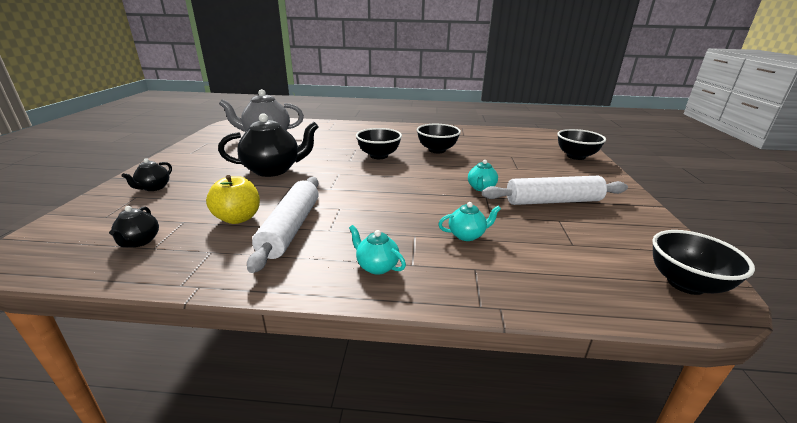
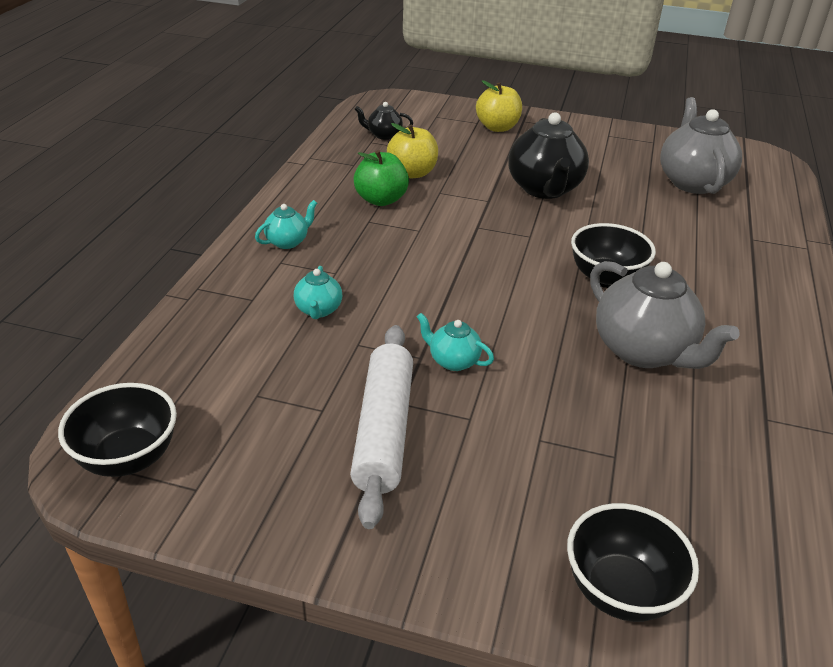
camera: 100 degrees right, 10 degrees up
(154, 188) = (497, 127): black teapot -> yellow apple
(290, 228) = (381, 200): white rolling pin -> green apple
(437, 150) = (644, 351): black bowl -> grey teapot

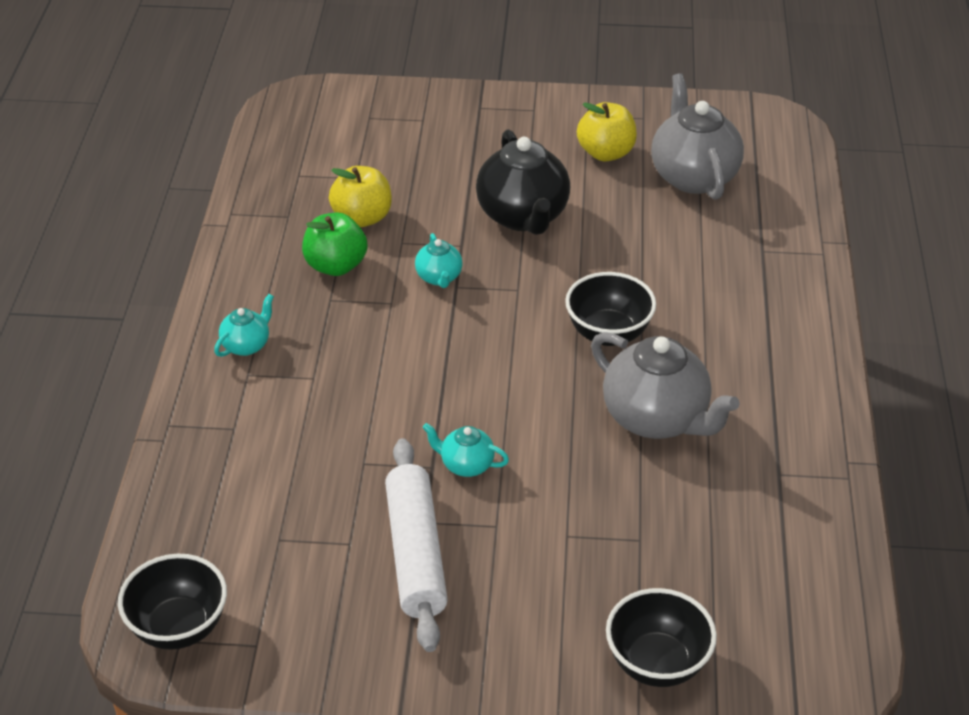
camera: 10 degrees left, 5 degrees up
(318, 310) = (310, 429): turquoise teapot -> turquoise teapot (439, 278)
(383, 135) = (311, 161): black teapot -> none
(497, 127) = (449, 125): yellow apple -> yellow apple (606, 153)

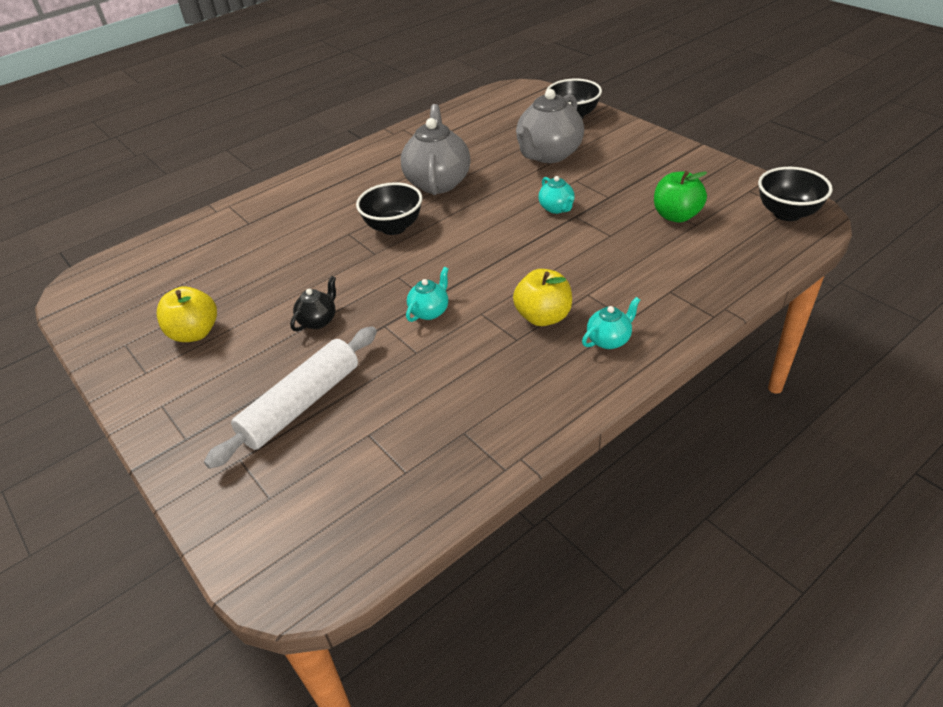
camera: 130 degrees left, 0 degrees up
(246, 345) = (609, 340): turquoise teapot -> turquoise teapot turned 150 degrees clockwise
(336, 266) = (482, 362): green apple -> green apple (676, 216)
(362, 218) = (414, 391): yellow apple -> yellow apple (543, 317)
(416, 553) = (629, 187): white rolling pin -> white rolling pin (301, 404)
(523, 217) = (318, 320): black teapot -> black teapot, size x0.49
(693, 176) = (188, 283): grey teapot -> grey teapot (548, 155)

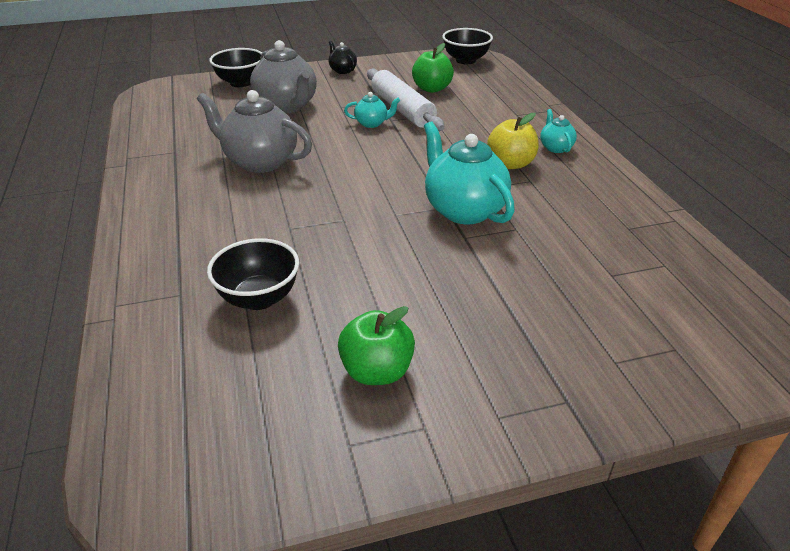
camera: 70 degrees left, 5 degrees down
(195, 333) = (377, 371): yellow apple -> green apple
(301, 404) = (552, 307): white rolling pin -> white rolling pin (402, 109)
(318, 320) = (427, 274): black teapot -> black teapot (342, 70)
(393, 227) = (309, 200): black bowl -> black bowl (259, 298)
(430, 311) = (463, 210): turquoise teapot -> turquoise teapot, size x2.05

